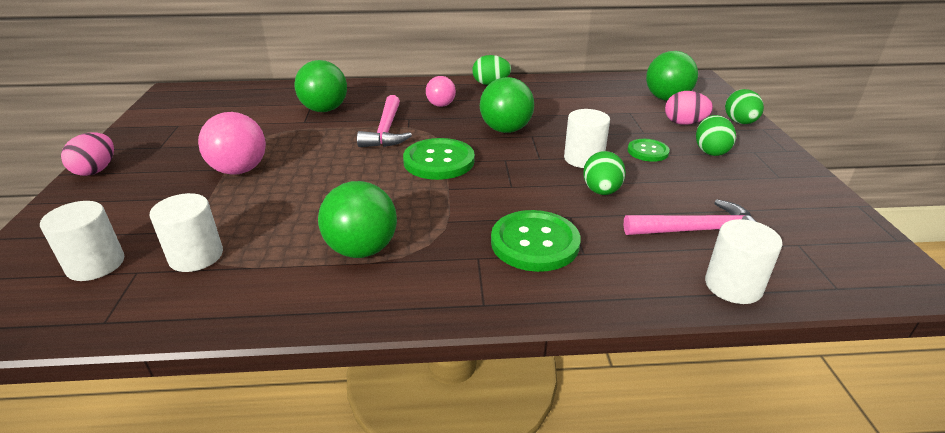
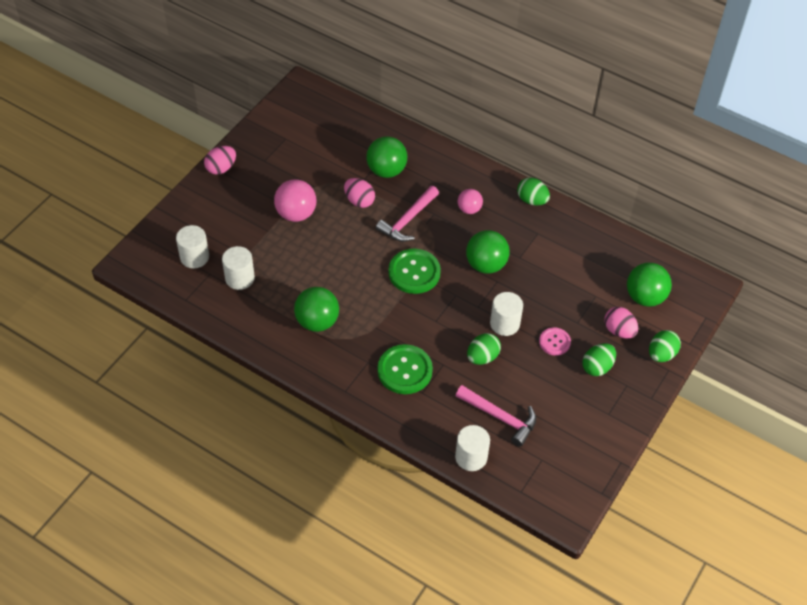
camera: 35 degrees right, 20 degrees up
(314, 136) = (359, 201): none -> pink egg
(648, 151) = (554, 342): green button -> pink button

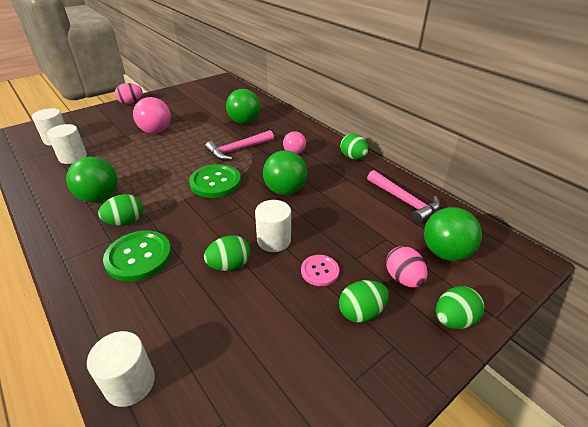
camera: 20 degrees right, 15 degrees down
(359, 201) = (209, 133): pink egg -> none
(365, 341) = (125, 222): none -> green egg
(500, 417) = (204, 339): pink hammer -> pink hammer (404, 201)

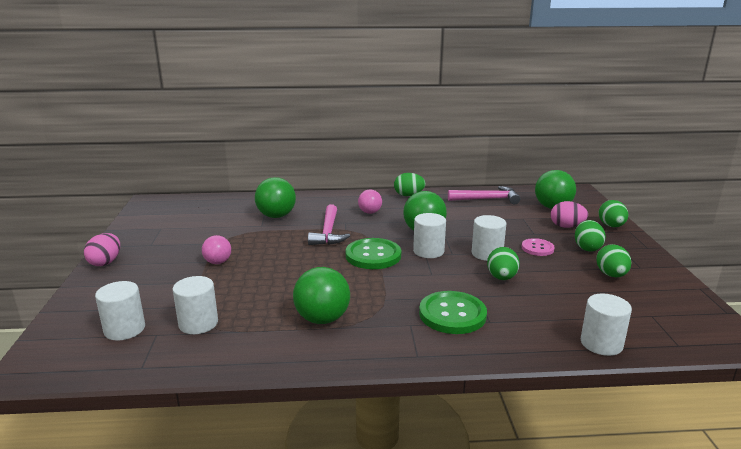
camera: 55 degrees left, 15 degrees down
(125, 222) = (388, 311): green egg -> green egg (611, 275)
(156, 131) = (218, 262): pink ball -> pink ball, size x0.61
(248, 206) = (428, 251): none -> white cylinder

